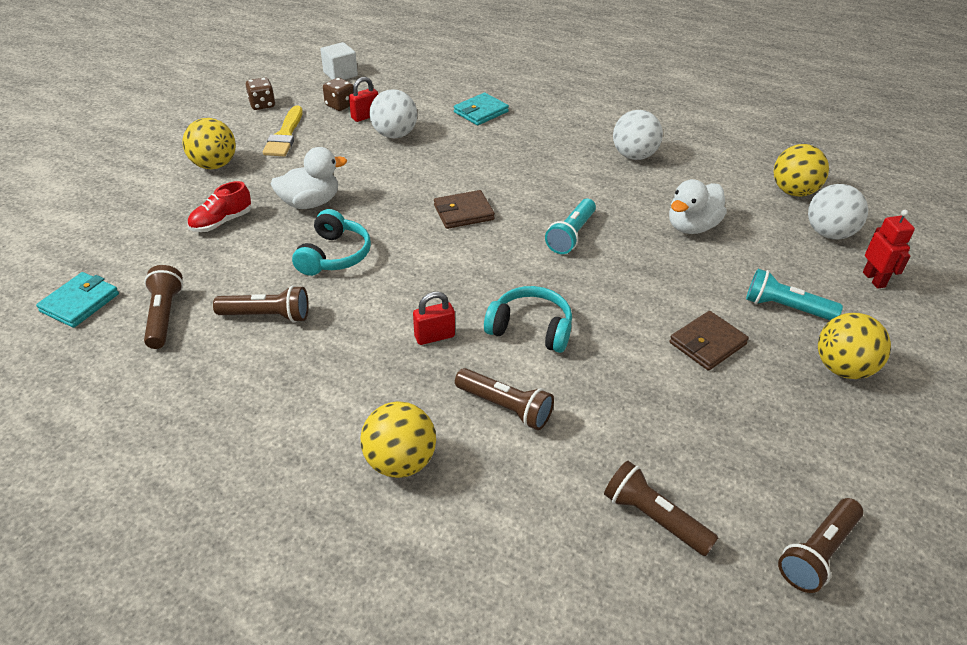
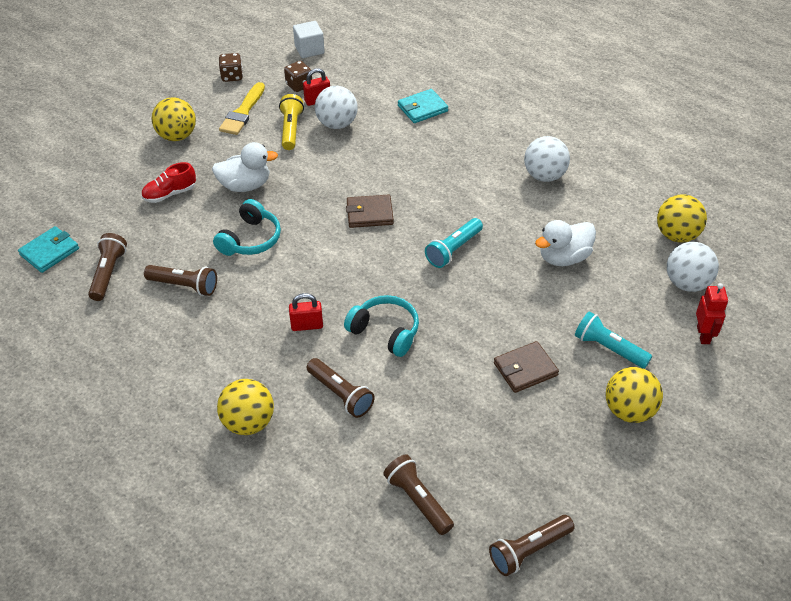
camera: 15 degrees right, 5 degrees up
(345, 145) = (291, 129): none -> yellow flashlight

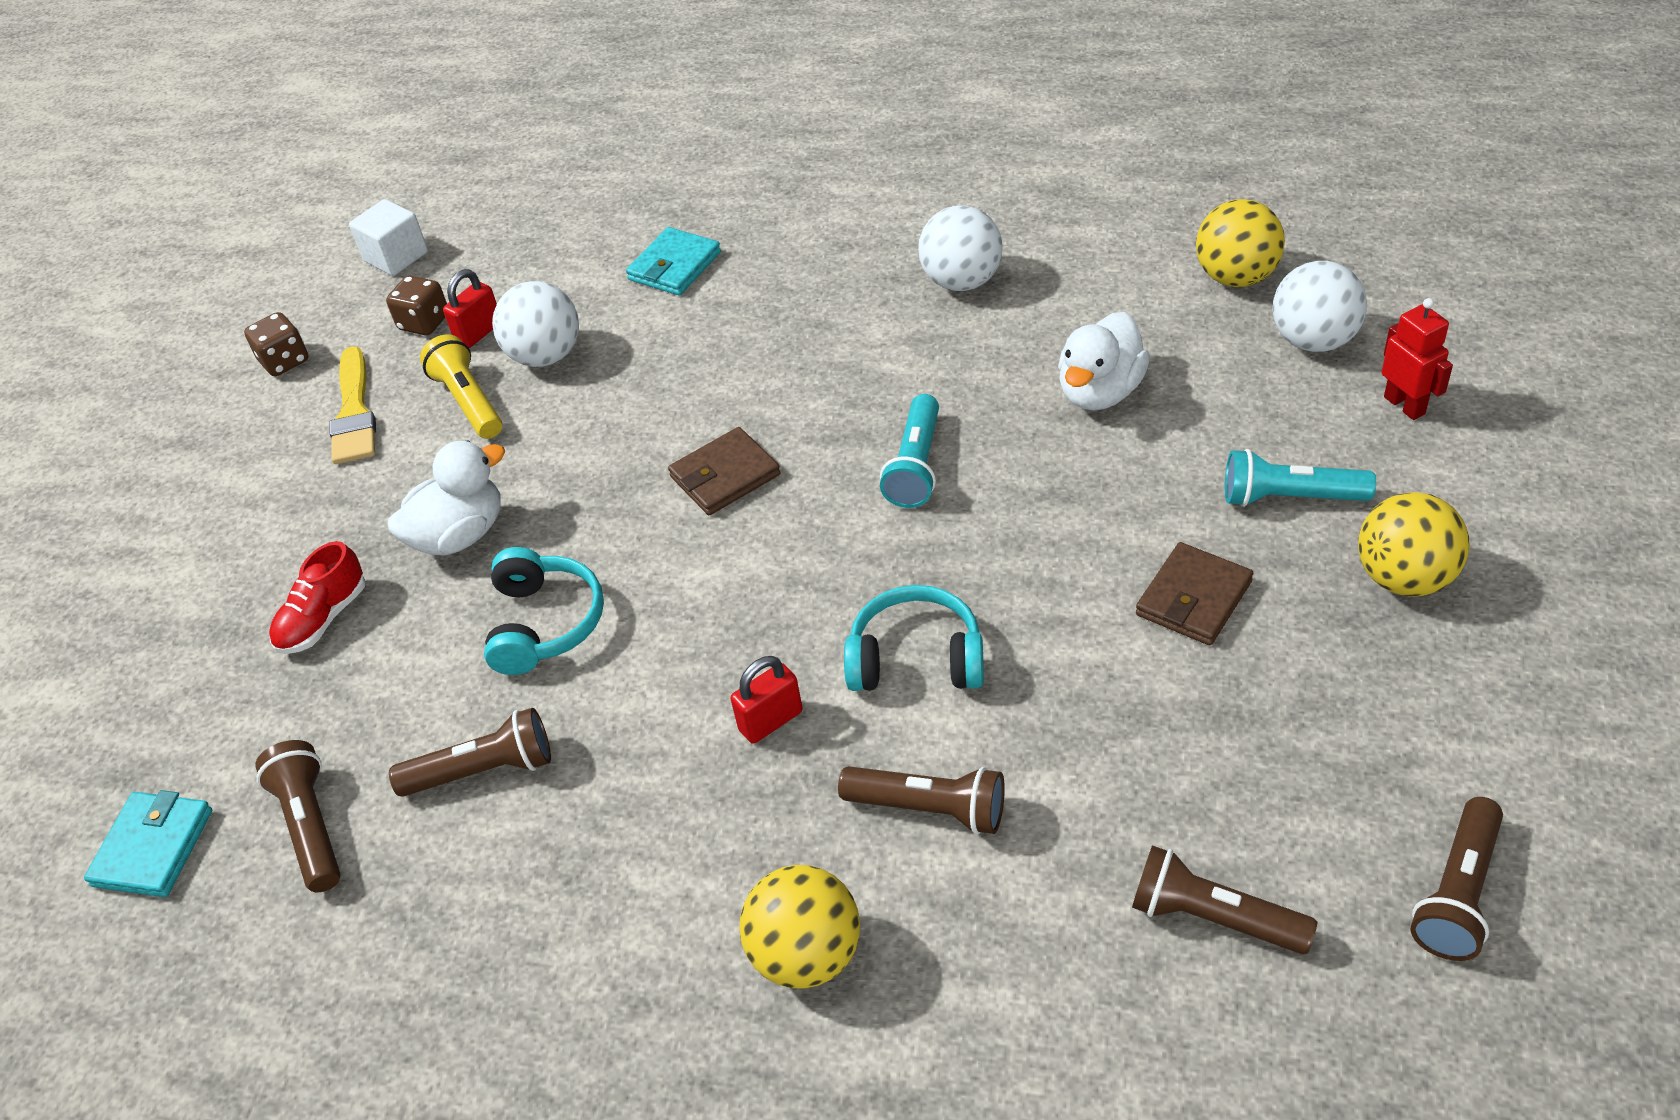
camera: 25 degrees left, 0 degrees up
(177, 136) = (257, 510): yellow ball -> none

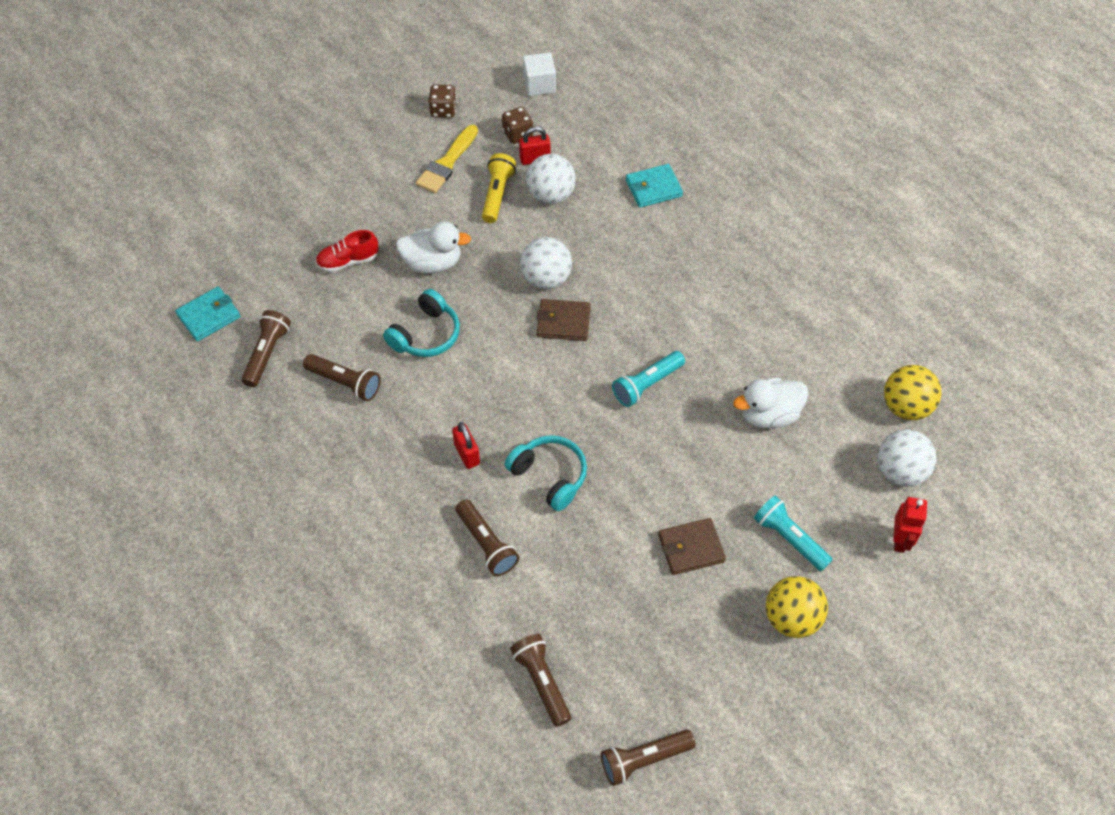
camera: 35 degrees right, 10 degrees up
(771, 721) = (467, 454): red padlock -> red padlock turned 60 degrees clockwise
(806, 954) = (384, 561): yellow ball -> none
(961, 281) = (773, 303): white ball -> white ball (546, 279)

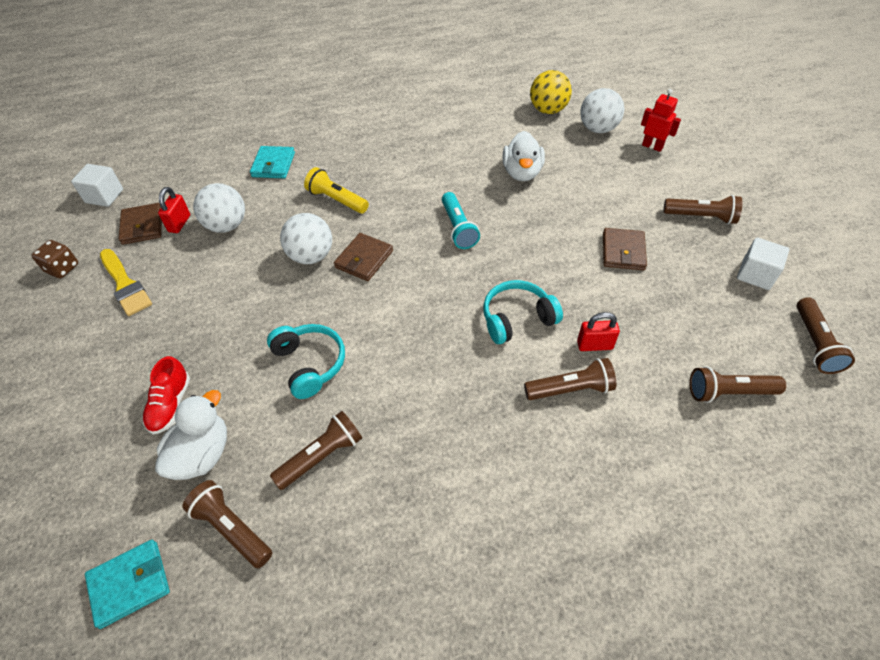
camera: 65 degrees left, 5 degrees down
(209, 316) = (130, 584): turquoise wallet -> turquoise wallet turned 75 degrees clockwise
(432, 263) = (230, 332): white duck -> white duck (202, 454)
(467, 454) = (465, 373): red padlock -> red padlock (594, 345)
(497, 194) = (194, 260): yellow flashlight -> yellow flashlight (337, 200)
(517, 134) = (142, 226): brown dice -> brown wallet
(722, 689) = (755, 274): none -> white cube
(789, 538) = (633, 196): turquoise flashlight -> none
(791, 618) = (701, 217): yellow ball -> brown flashlight

